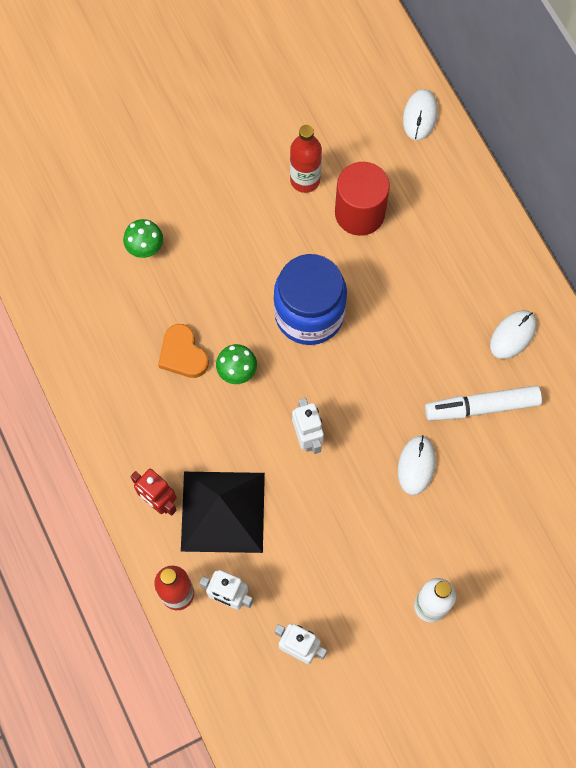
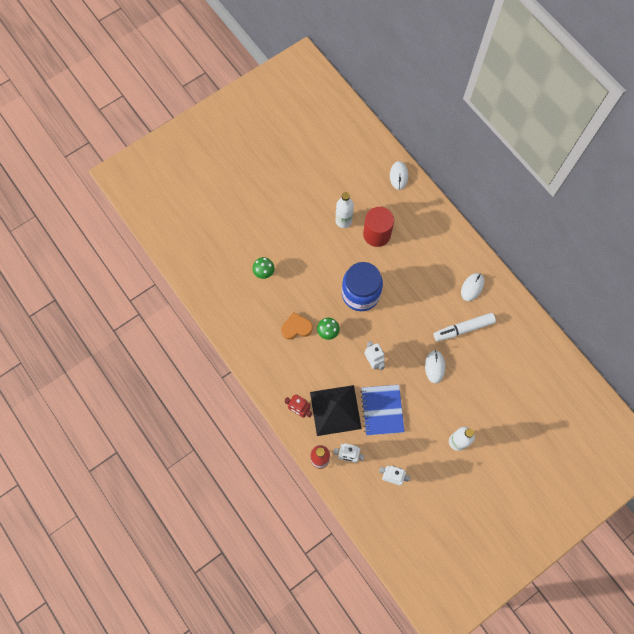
camera: 10 degrees left, 0 degrees up
(183, 354) = (296, 327): orange heart -> orange heart turned 120 degrees clockwise
(305, 180) = (343, 221): red bottle -> white bottle
(306, 526) = (382, 410): none -> blue notebook

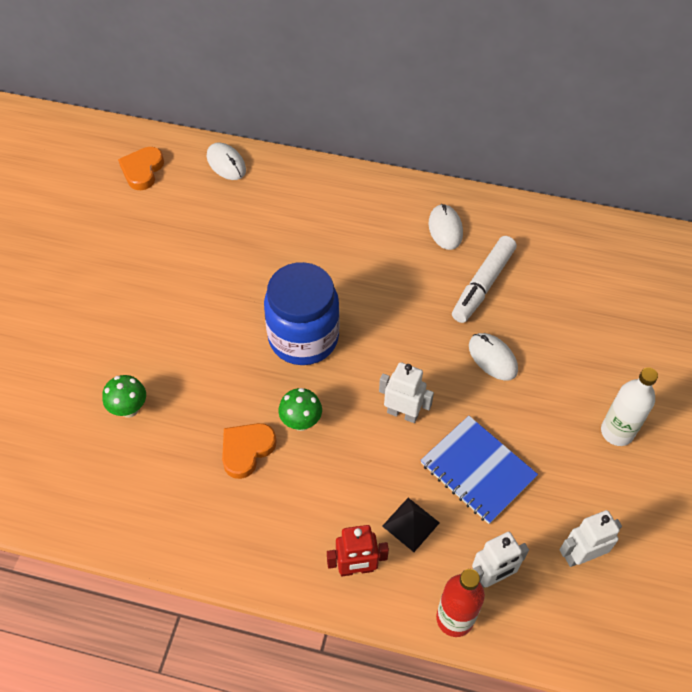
camera: 40 degrees left, 15 degrees down
(335, 410) = (410, 524): black pyramid -> black pyramid, size x0.46
(343, 221) = (195, 262): white bottle -> none
(357, 152) = (142, 170): none -> orange heart
(377, 234) = (258, 249): red cylinder -> none

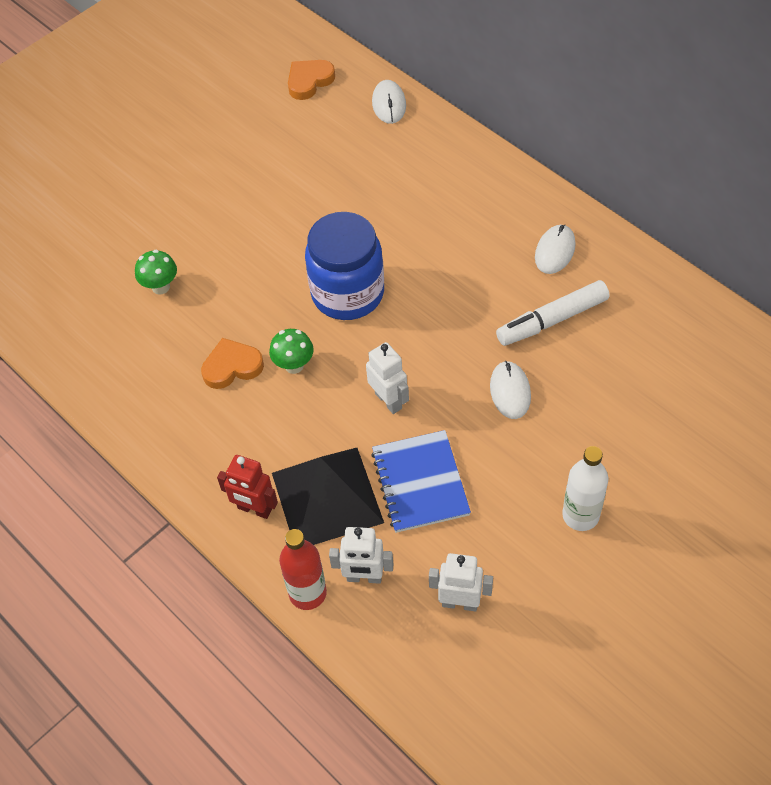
camera: 35 degrees right, 0 degrees up
(410, 524) = (327, 497): black pyramid -> black pyramid, size x2.16

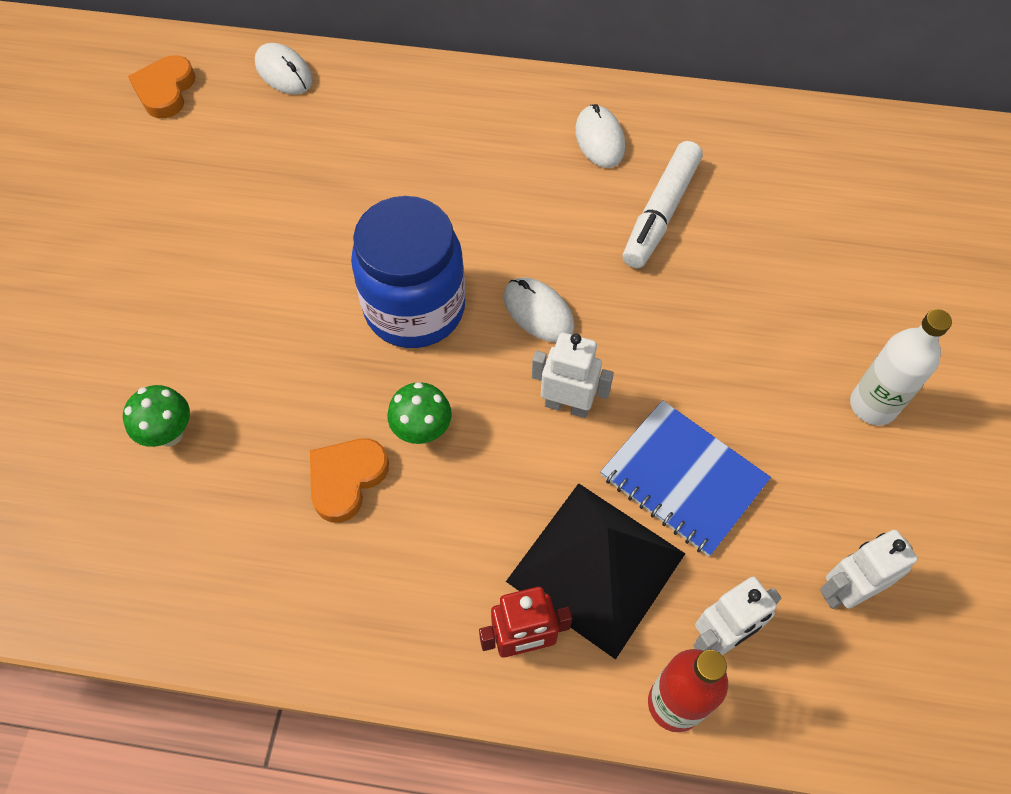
camera: 40 degrees left, 5 degrees up
(510, 391) = (686, 315): white mouse -> white mouse (538, 312)

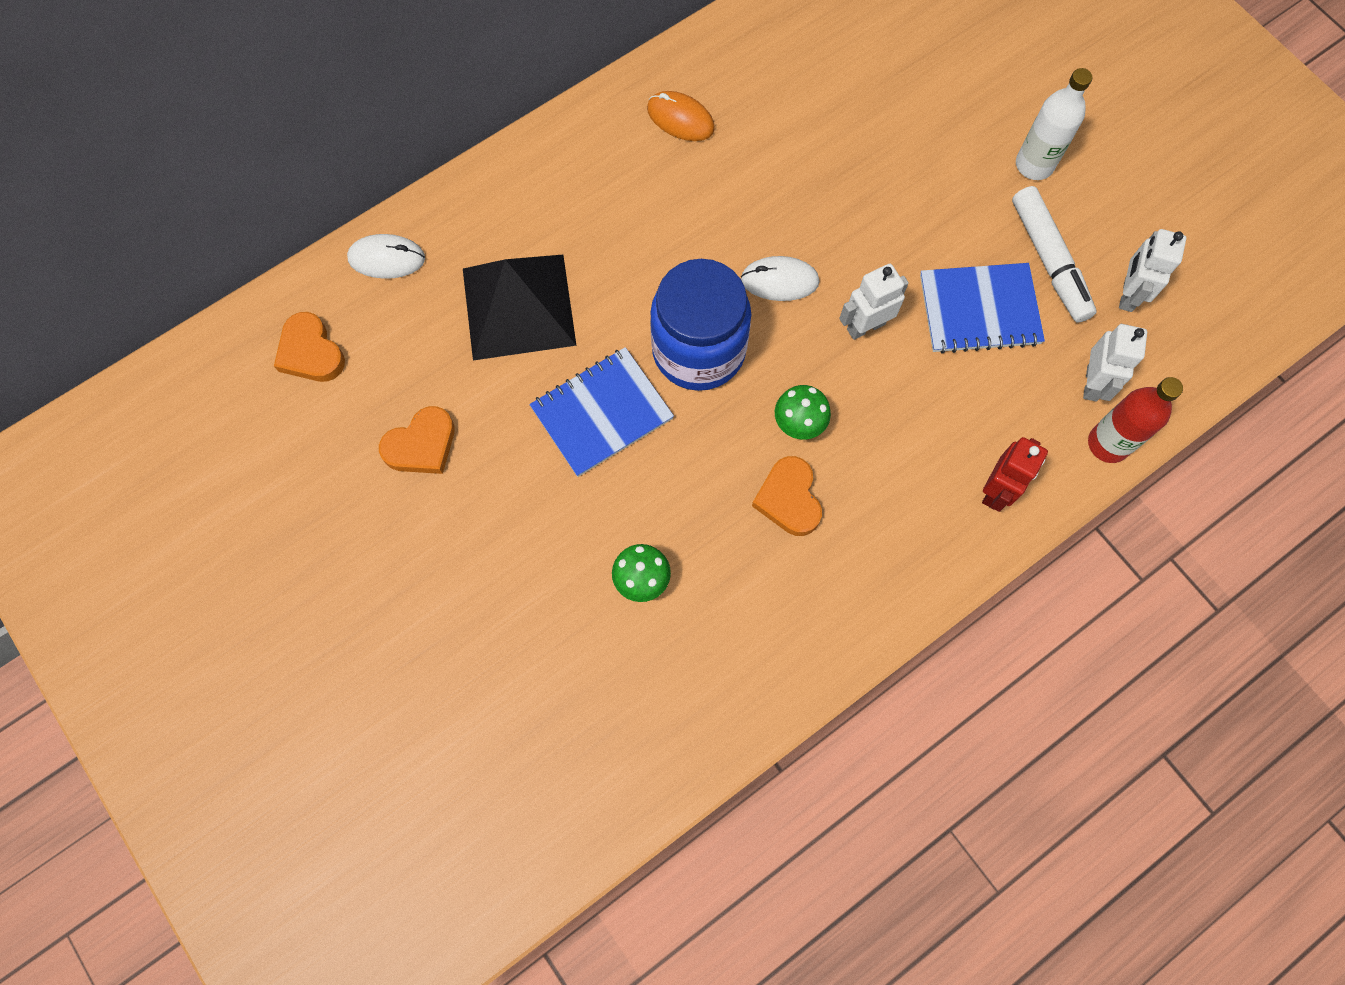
camera: 45 degrees left, 10 degrees up
(153, 205) = (421, 445): none -> orange heart
(292, 290) = (602, 413): none -> blue notebook
(595, 567) = (988, 409): black pyramid -> black pyramid (518, 306)
(599, 139) = (680, 119): white mouse -> orange mouse
(660, 213) = (779, 141): white marker -> white marker (1049, 261)

